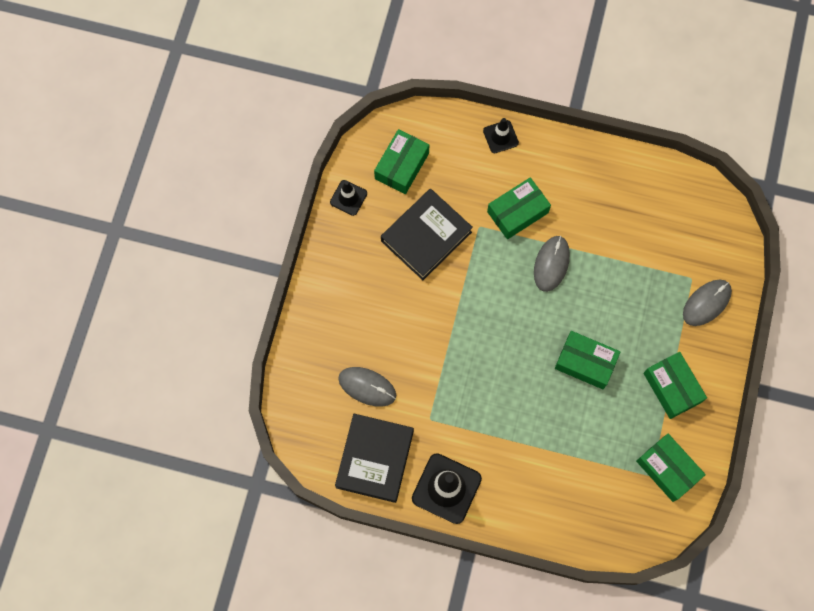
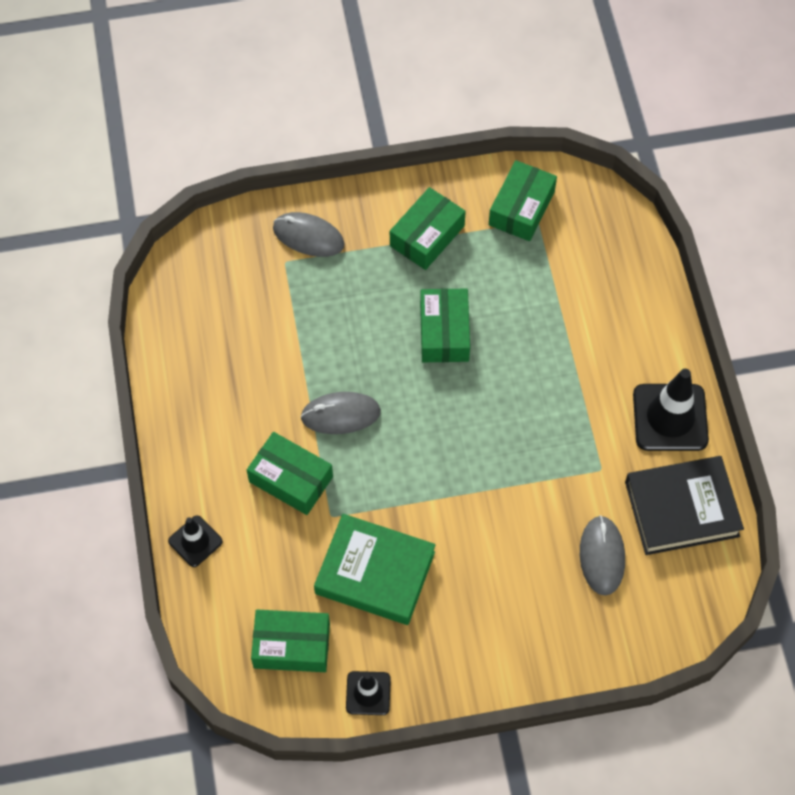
camera: 115 degrees left, 10 degrees down
(426, 236) = (375, 573): black book -> green book

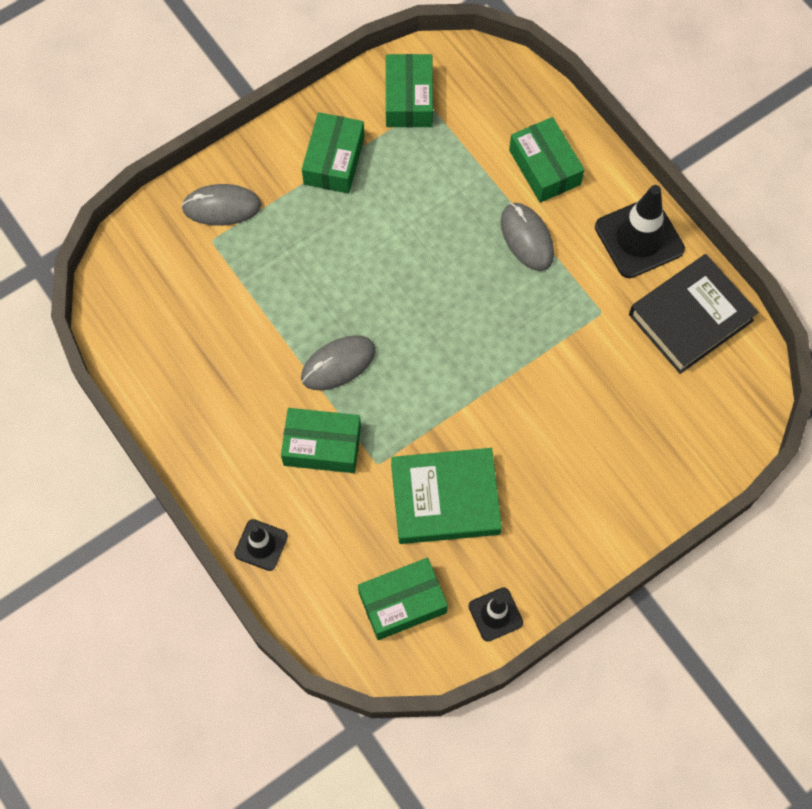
camera: 25 degrees left, 5 degrees up
(444, 332) = (396, 245): green box -> green box (544, 167)
(602, 556) = (642, 392): grey mouse -> grey mouse (527, 238)

